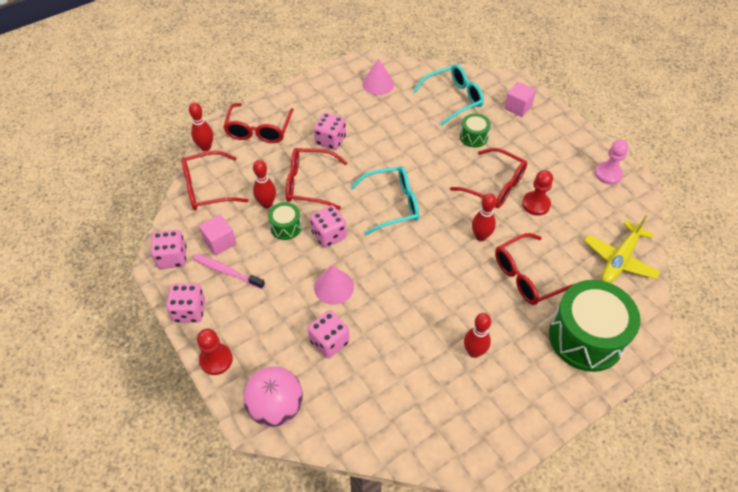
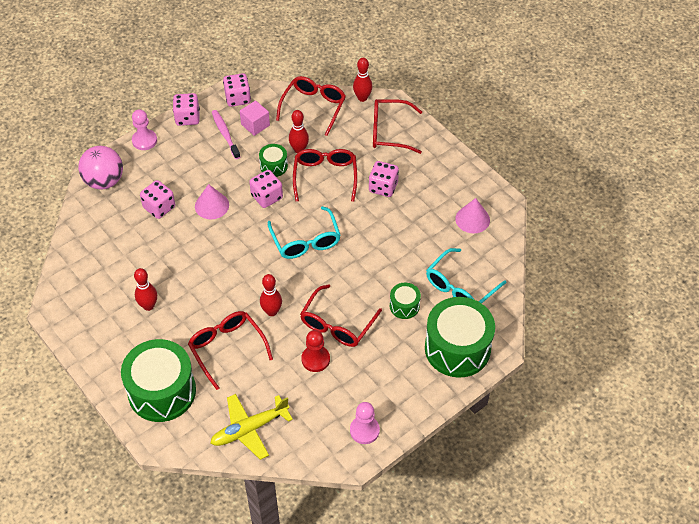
camera: 85 degrees right, 0 degrees up
(208, 188) = (313, 107): red glasses -> red glasses turned 45 degrees clockwise
(216, 360) = (144, 140): red pawn -> pink pawn
(227, 271) = (225, 134): pink toothbrush -> pink toothbrush turned 45 degrees counterclockwise
(453, 99) = (460, 287): turquoise glasses -> turquoise glasses turned 75 degrees clockwise
(518, 107) = (457, 348): pink cube -> green drum
(619, 259) = (250, 429): yellow plane -> yellow plane turned 60 degrees counterclockwise

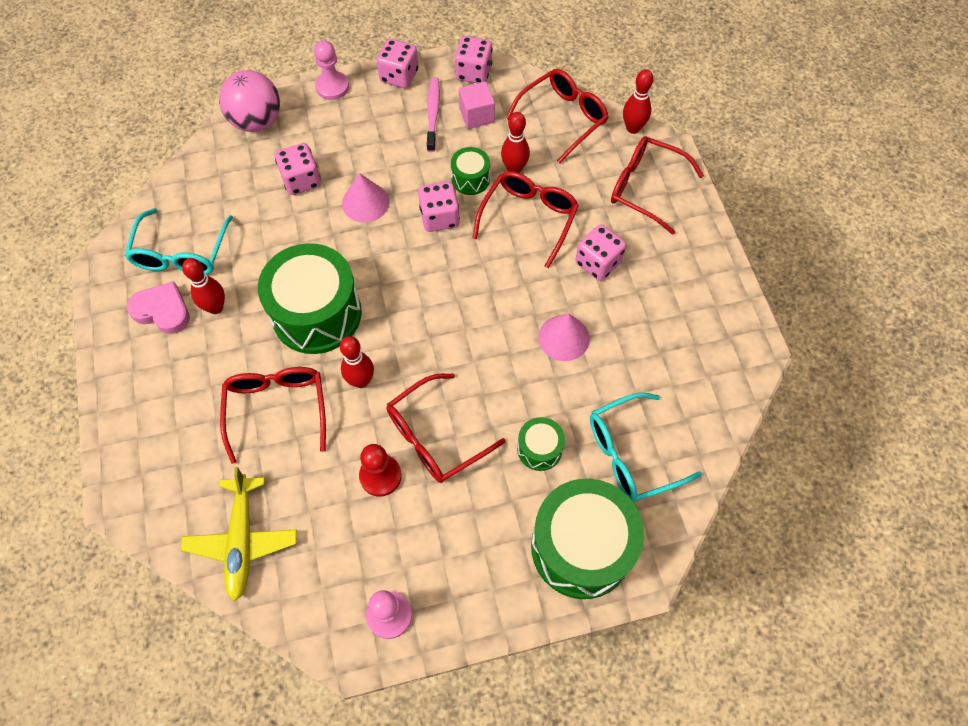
camera: 25 degrees right, 10 degrees up
(113, 321) = (162, 310): none -> pink heart
(162, 391) = (165, 434): green drum -> green drum (316, 314)
(250, 429) = (242, 540): yellow plane -> yellow plane turned 90 degrees counterclockwise
(305, 240) = (457, 298): turquoise glasses -> turquoise glasses (181, 253)
(472, 219) = (698, 358): pink cone -> pink cone (563, 338)

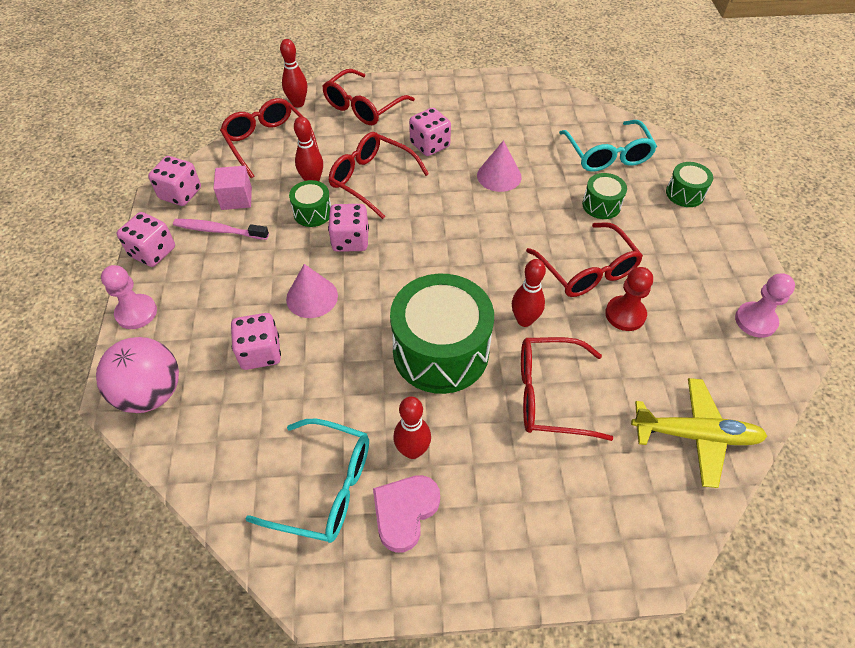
camera: 80 degrees left, 10 degrees down
(581, 547) = (685, 193): green drum -> green drum, size x0.47

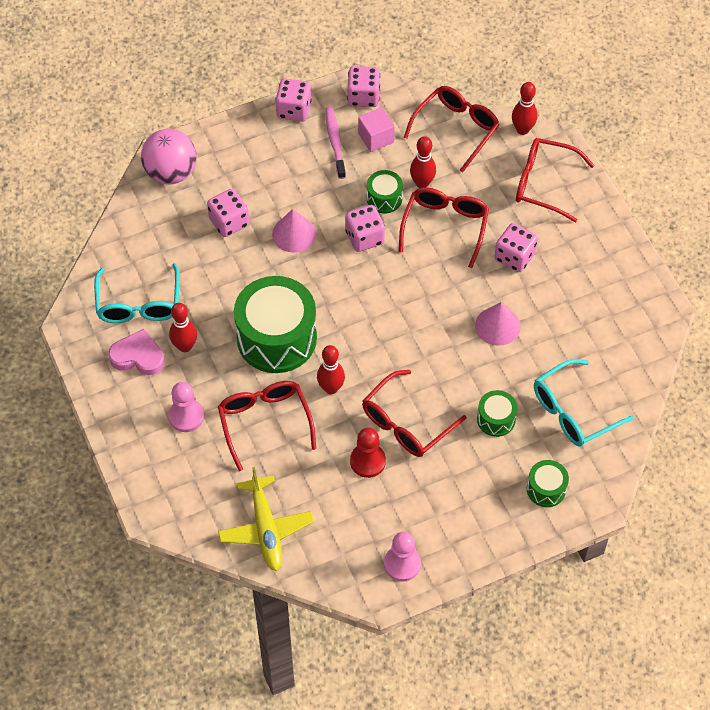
camera: 70 degrees right, 5 degrees up
(136, 313) = (233, 129): pink pawn -> pink pawn (186, 416)

